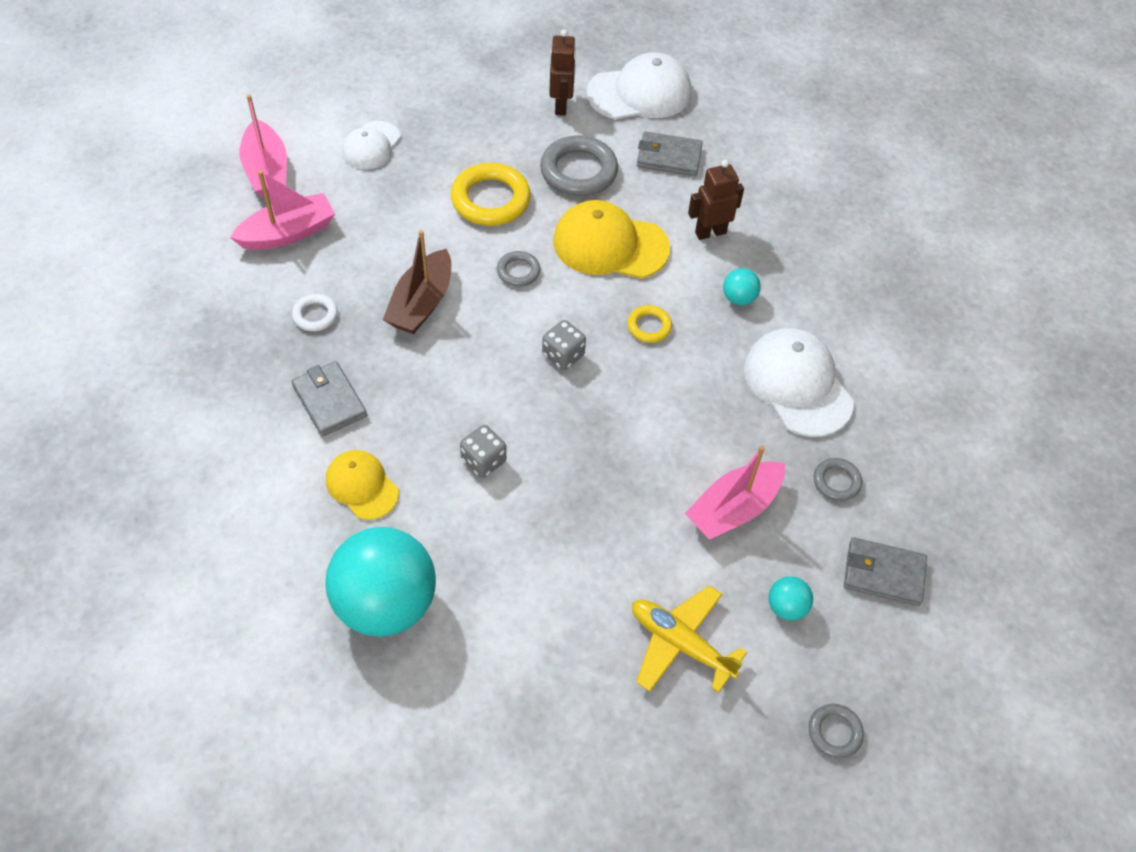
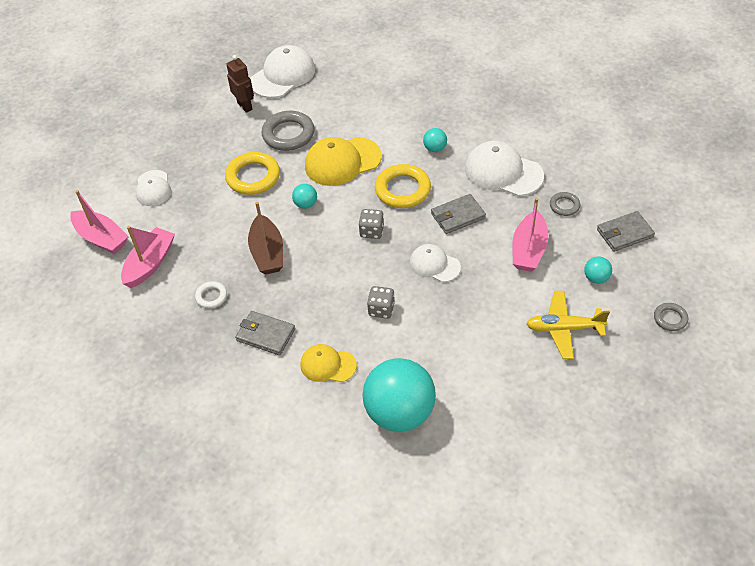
camera: 30 degrees left, 5 degrees down
(518, 271) = (305, 204): grey ring -> turquoise ball
(598, 448) = (434, 265): none -> white cap
(649, 326) = (402, 190): yellow ring -> yellow ring, size x1.90
(668, 157) = (330, 99): grey wallet -> grey wallet (458, 216)
(710, 232) = (389, 125): brown robot -> none

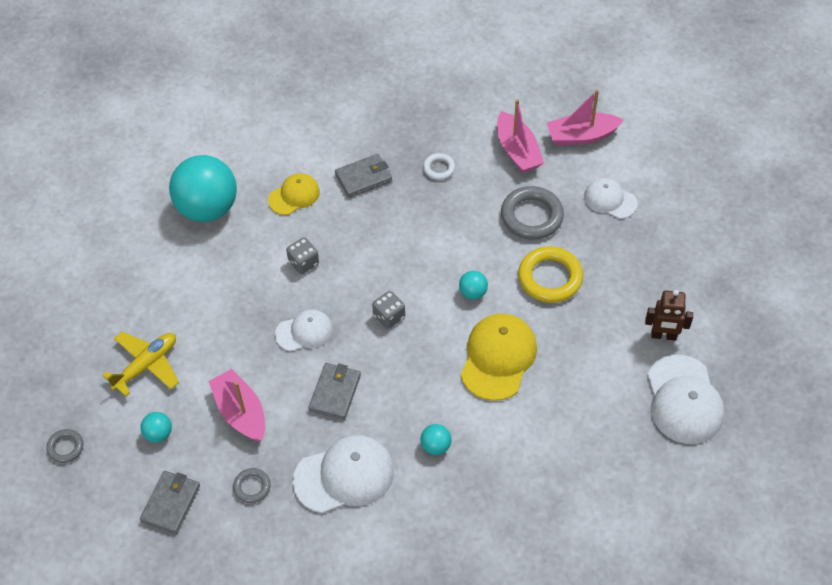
camera: 130 degrees right, 5 degrees up
(267, 253) = (445, 230): brown boat -> none
(288, 134) = (582, 342): grey ring -> grey ring (531, 216)
(402, 190) = (411, 377): yellow ring -> none

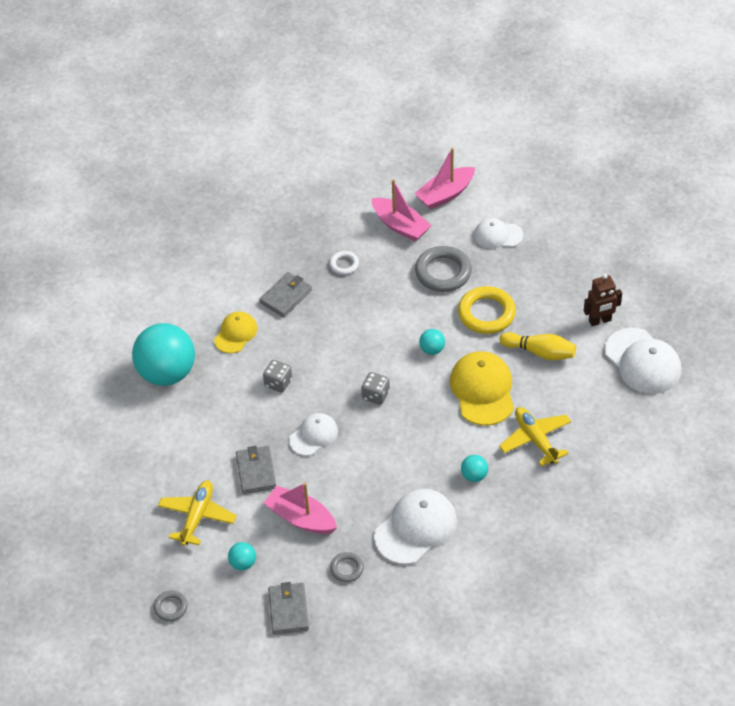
camera: 25 degrees left, 5 degrees down
(335, 392) = (368, 470): grey wallet -> grey wallet (256, 471)
(521, 435) = (535, 439): none -> yellow plane
(581, 343) = (540, 352): none -> yellow bowling pin

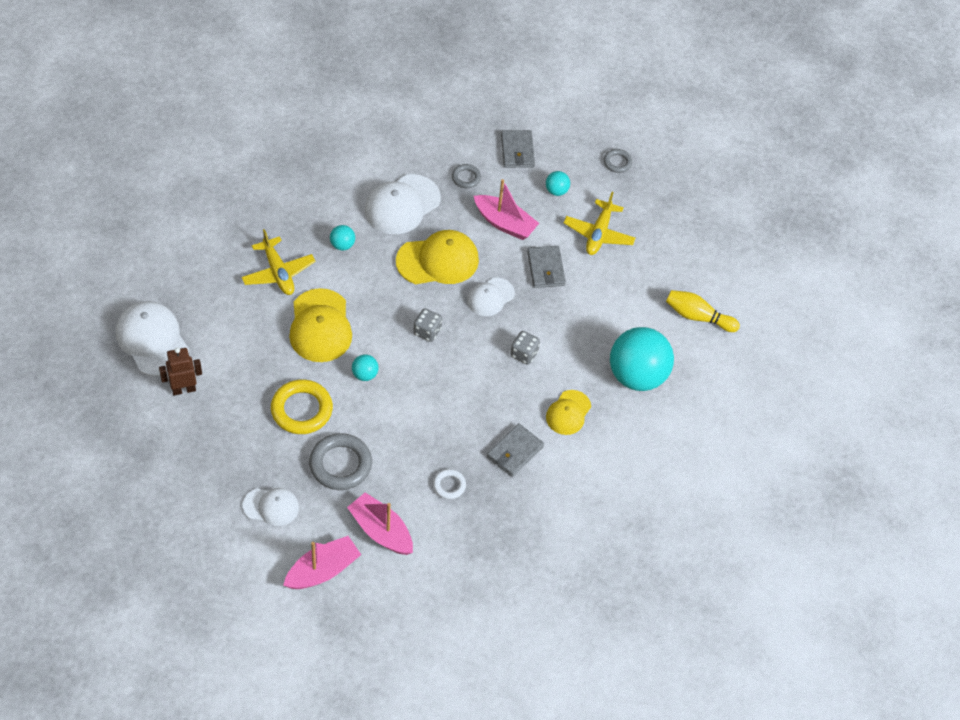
camera: 175 degrees right, 5 degrees up
(371, 469) = (438, 260): none -> yellow cap
(540, 352) = (254, 360): yellow bowling pin -> yellow bowling pin (698, 317)

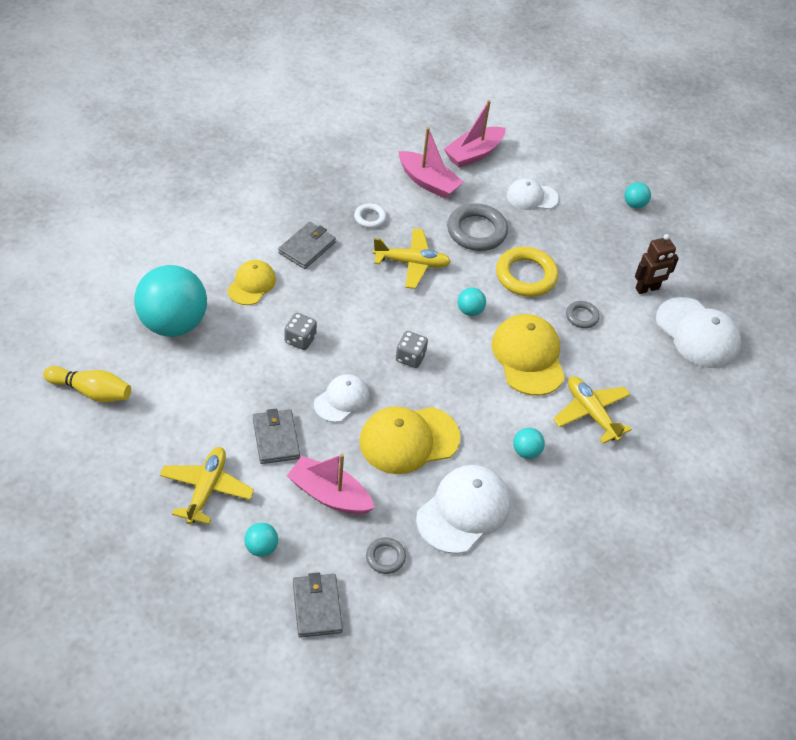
camera: 175 degrees right, 5 degrees down
(160, 492) = (634, 204): none -> turquoise ball
(413, 429) = (411, 263): none -> yellow plane
(617, 162) = (172, 600): grey ring -> grey ring (582, 316)

